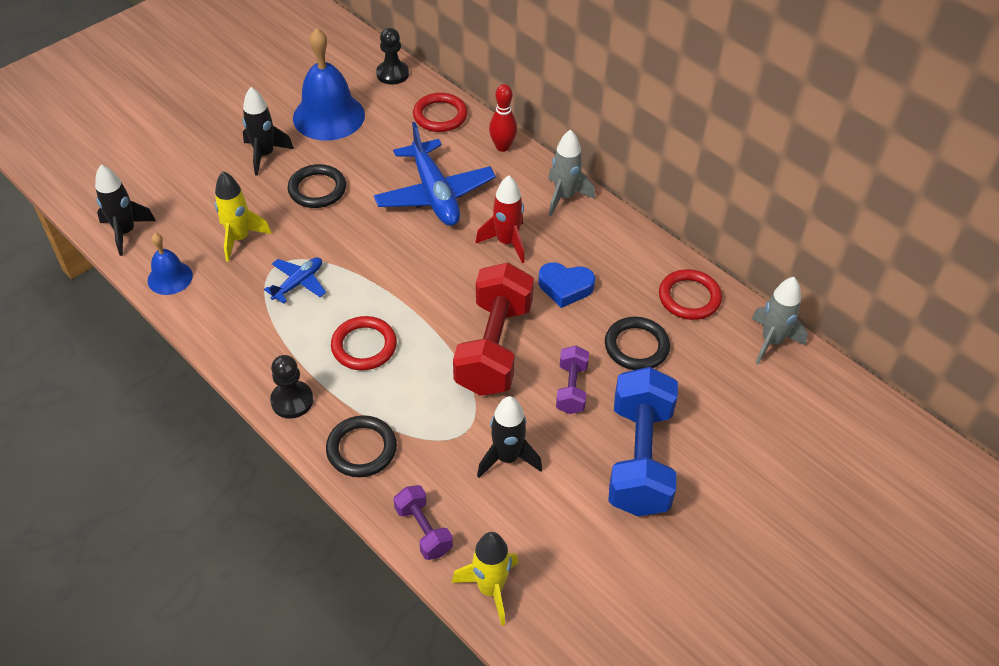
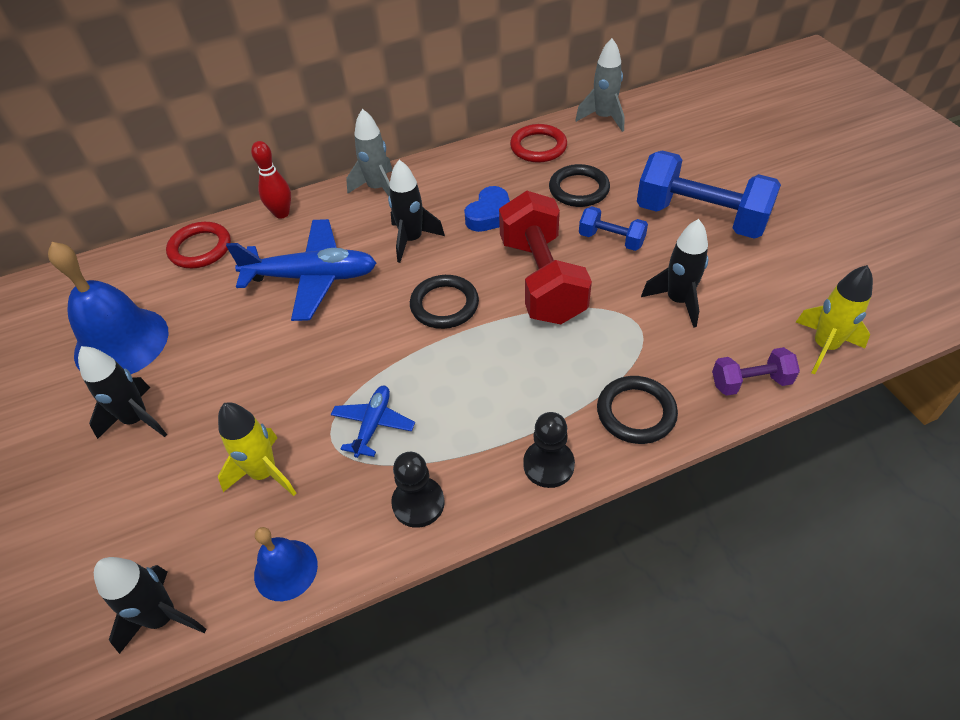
camera: 65 degrees left, 0 degrees up
(298, 283) = (373, 424): blue plane -> blue plane turned 45 degrees clockwise
(317, 189) = (234, 377): black ring -> black ring (444, 305)
(364, 346) = (496, 382): red ring -> none
(392, 74) = (102, 272): black pawn -> black pawn (418, 503)
(493, 347) = (541, 280): red dumbbell -> red dumbbell turned 45 degrees clockwise
(506, 242) = (412, 240): red rocket -> black rocket
(571, 389) = (611, 240): purple dumbbell -> blue dumbbell

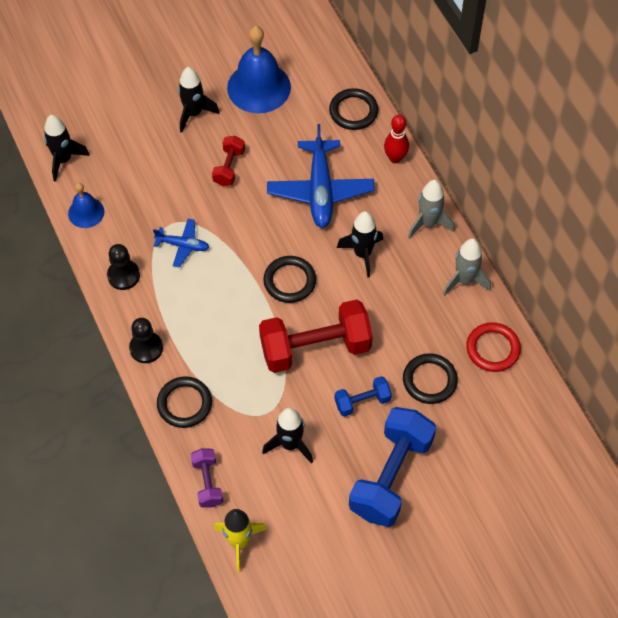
camera: 85 degrees right, 10 degrees up
(200, 248) = (353, 111): red ring -> black ring
(249, 373) = (229, 167): none -> red dumbbell
(264, 473) = (150, 190): yellow rocket -> none
(490, 215) = (394, 310): blue heart -> none
(603, 118) = (543, 408): grey rocket -> grey rocket (464, 280)
(611, 240) = (362, 402): blue dumbbell -> blue dumbbell turned 45 degrees clockwise

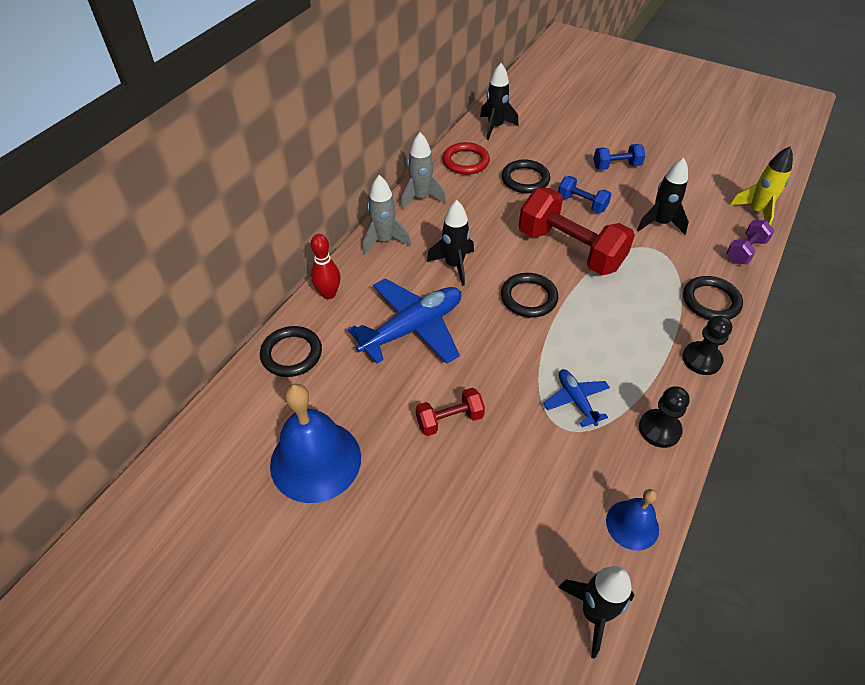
camera: 125 degrees left, 10 degrees down
(193, 113) = (404, 505): black rocket -> black rocket (495, 127)
(391, 476) = (616, 166): blue dumbbell -> blue dumbbell, size x0.50

